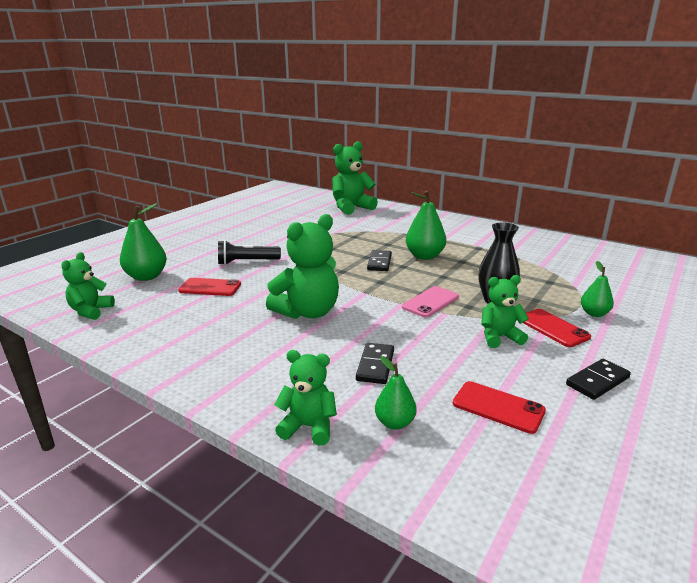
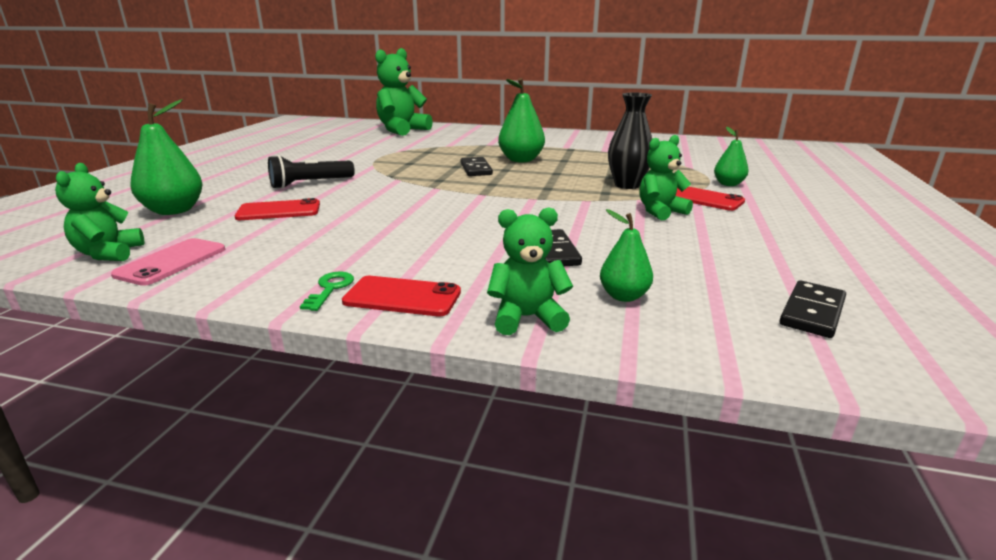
camera: 20 degrees left, 0 degrees up
(198, 370) = (330, 289): none -> green key
(308, 312) = (429, 218): green teddy bear -> none
(430, 302) = (563, 194): pink phone -> pink phone (172, 262)
(498, 407) = (715, 265): red phone -> red phone (402, 297)
(597, 381) = (784, 231): black domino -> black domino (812, 312)

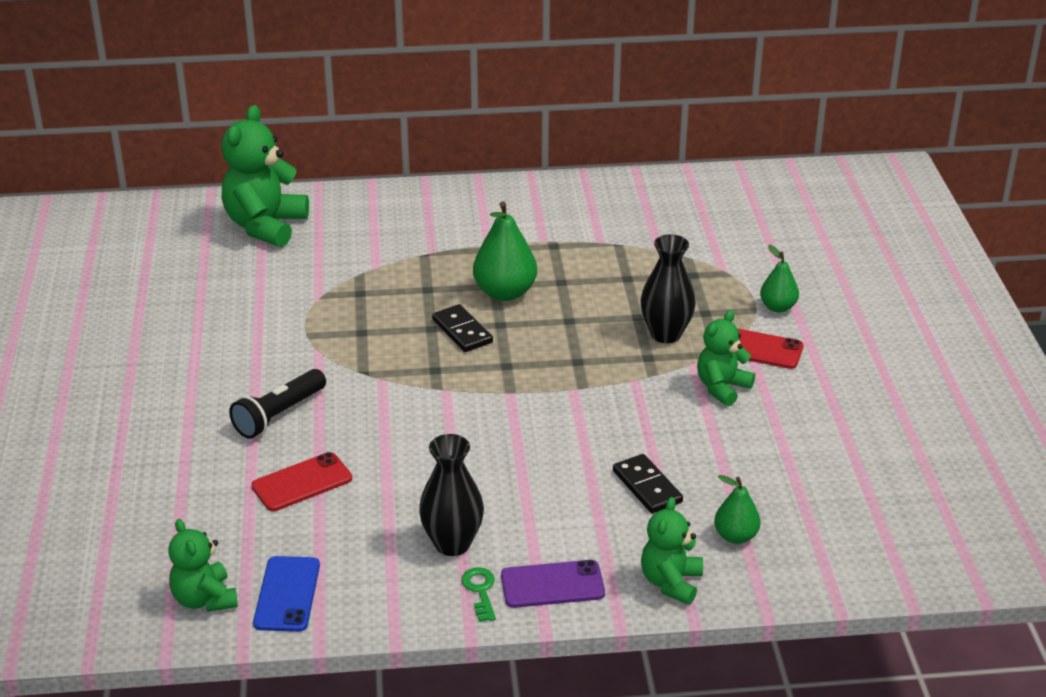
camera: 20 degrees left, 10 degrees up
(172, 262) = (287, 594): pink phone -> blue phone
(174, 211) = (175, 511): green pear -> none
(344, 257) = (452, 544): none -> black vase
(402, 297) = (552, 584): red phone -> purple phone
(527, 318) = (671, 582): green teddy bear -> green teddy bear turned 45 degrees counterclockwise
(812, 312) = (885, 519): black domino -> none

